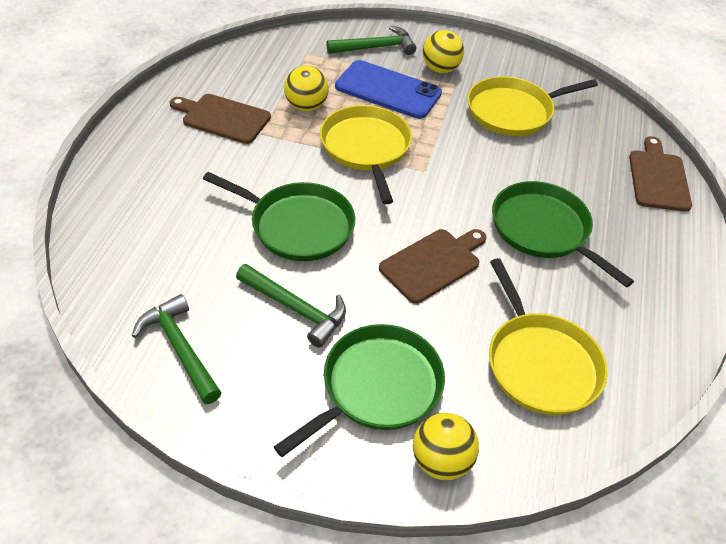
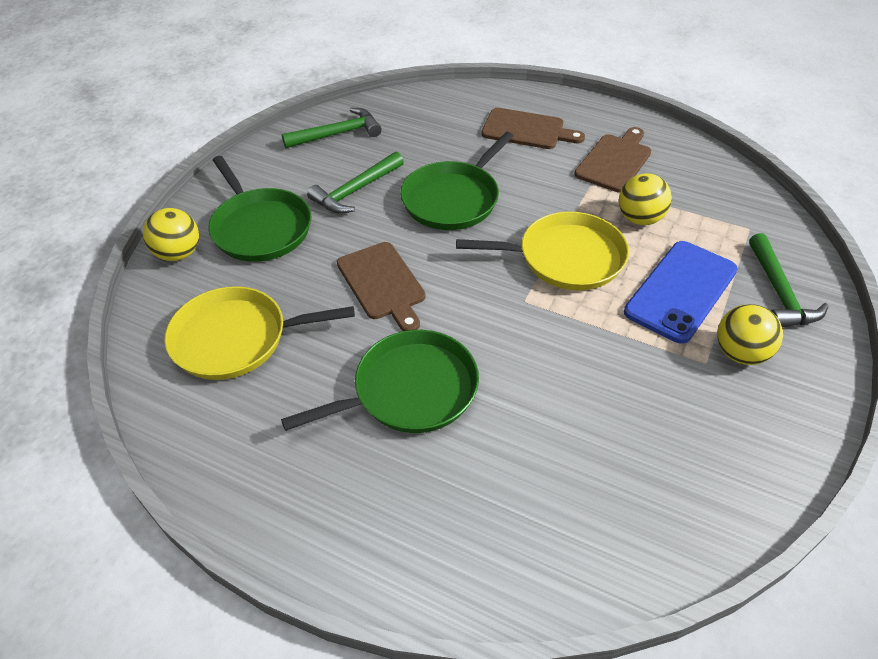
camera: 105 degrees right, 0 degrees up
(513, 111) = (646, 418): yellow pan -> none
(658, 178) = (488, 570): brown cutting board -> brown cutting board (527, 130)

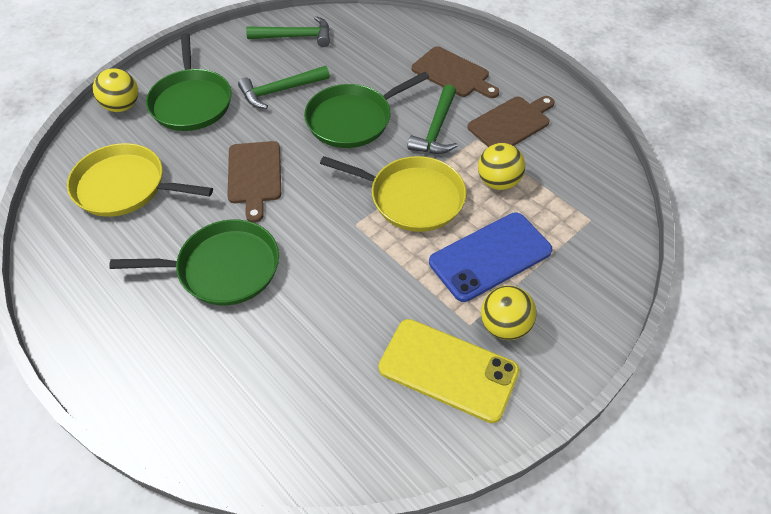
camera: 20 degrees right, 5 degrees up
(716, 414) = (448, 369): none -> yellow phone
(779, 292) = (576, 285): green hammer -> green hammer (436, 129)

